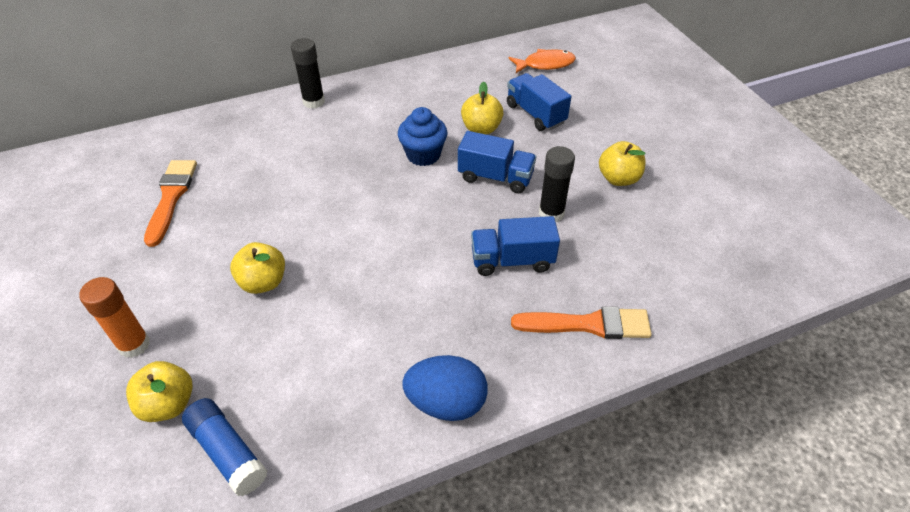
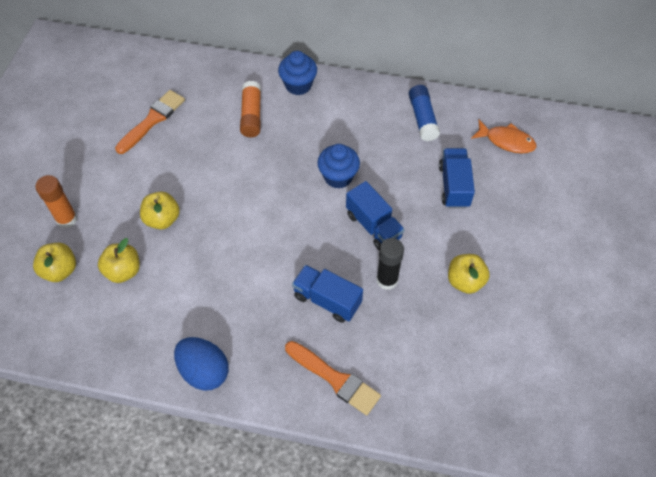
camera: 35 degrees right, 10 degrees up
(228, 452) = (70, 320): blue glue stick -> blue glue stick (423, 118)
(285, 145) = (251, 115): none -> orange glue stick
(314, 102) = (298, 85): black glue stick -> blue cupcake
(481, 129) = (400, 177): yellow apple -> yellow apple (123, 271)

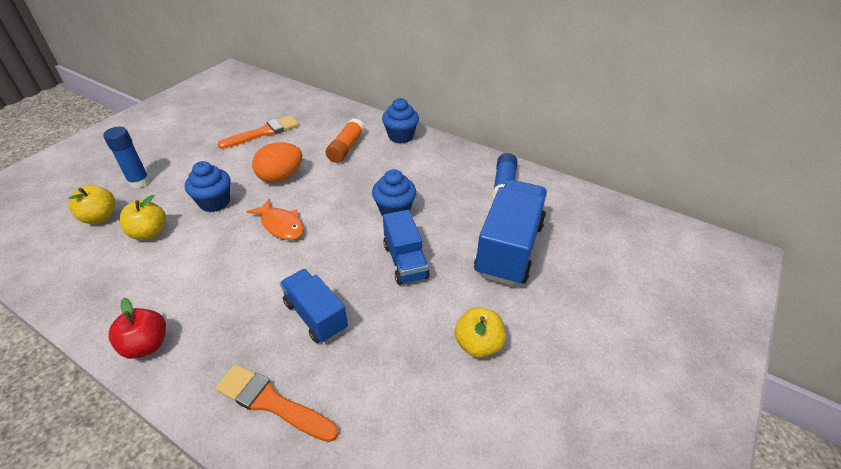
camera: 20 degrees right, 15 degrees down
(67, 219) = (139, 182): orange glue stick -> blue glue stick
(162, 219) = (215, 202): yellow apple -> blue cupcake
(204, 371) = (146, 345): blue egg -> red apple
(208, 170) = (281, 177): none -> orange egg
(335, 379) = (271, 402): orange brush -> orange brush turned 150 degrees clockwise
(387, 280) = (390, 316): black glue stick -> none
(454, 186) = (509, 249): blue truck -> blue truck, size x1.63
(506, 141) = (584, 224): orange fish -> orange fish (281, 225)

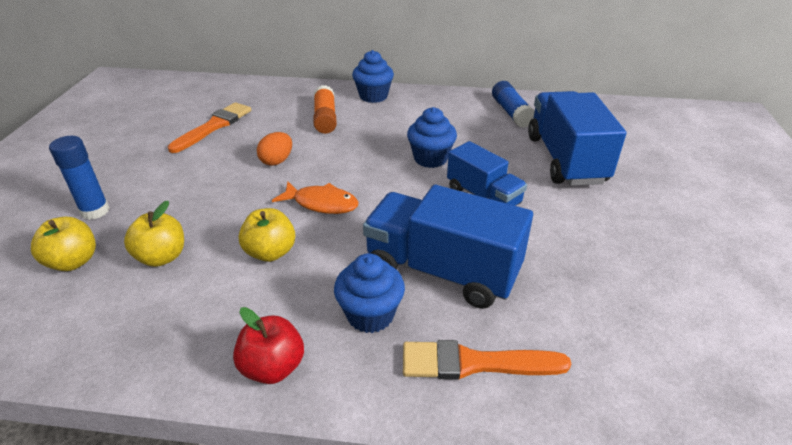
camera: 25 degrees left, 5 degrees down
(215, 202) = (219, 204): blue cupcake -> blue cupcake (370, 315)
(281, 177) = (277, 161): orange egg -> orange egg, size x0.66
(316, 316) = (442, 271): blue truck -> blue truck, size x1.63
(478, 344) = (615, 241): yellow apple -> yellow apple (270, 252)

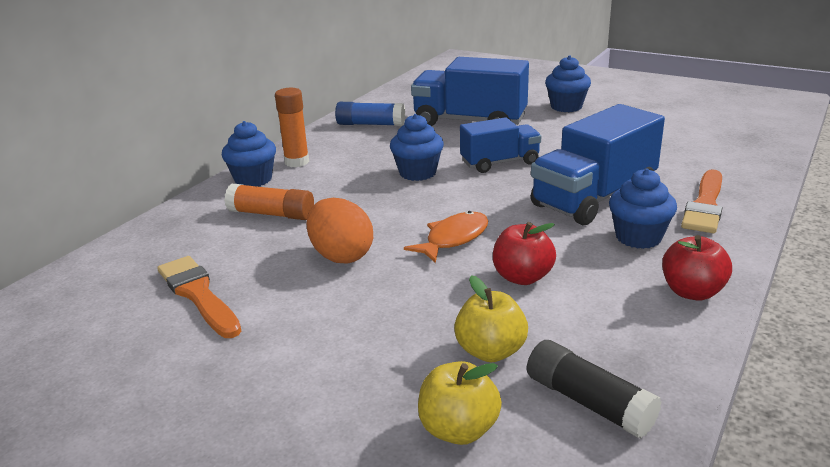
camera: 65 degrees left, 10 degrees down
(95, 211) = (342, 411): blue glue stick -> none
(99, 319) = (589, 402): none -> black glue stick
(270, 252) = (522, 277): yellow apple -> red apple
(277, 161) = (341, 256): orange egg -> orange egg, size x1.51
(413, 103) = (297, 162): none -> orange glue stick
(673, 212) = (566, 107): none -> blue cupcake

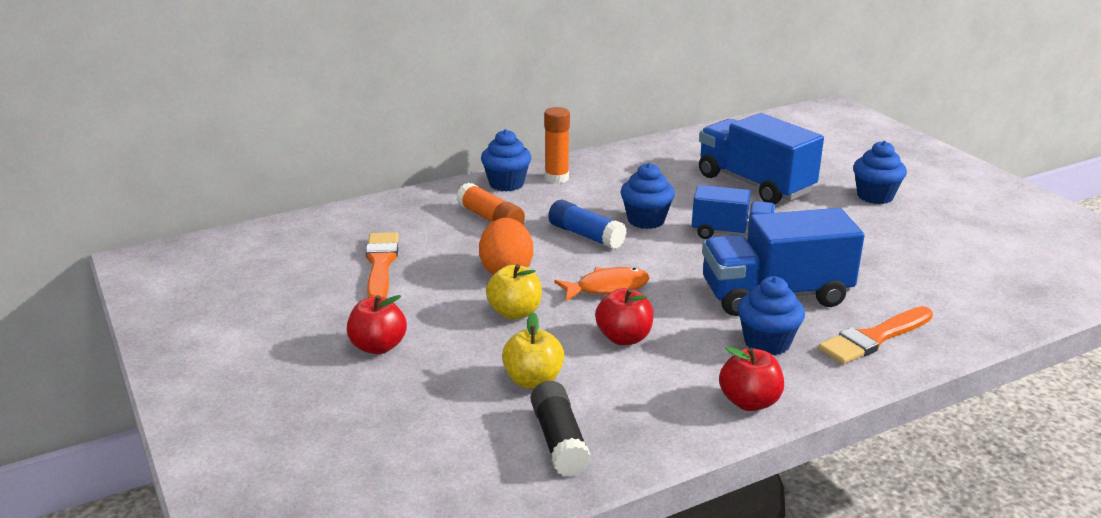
camera: 30 degrees right, 0 degrees up
(287, 383) = (378, 347): none -> red apple
(370, 124) = (659, 160): blue glue stick -> blue glue stick (586, 235)
(458, 429) = (452, 419): yellow apple -> yellow apple (515, 313)

